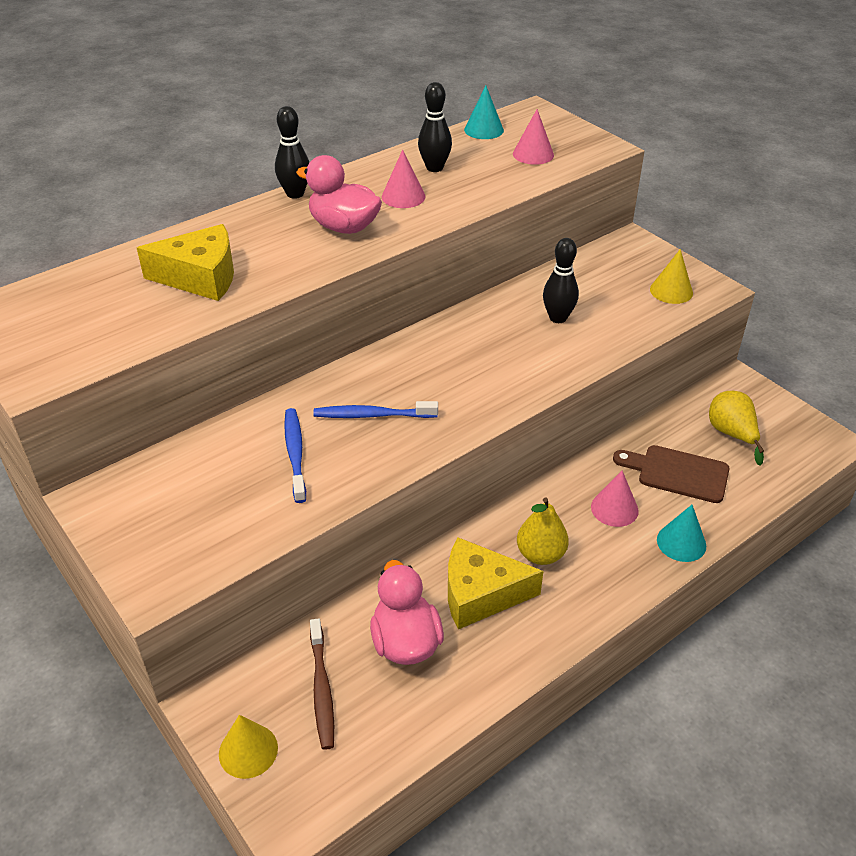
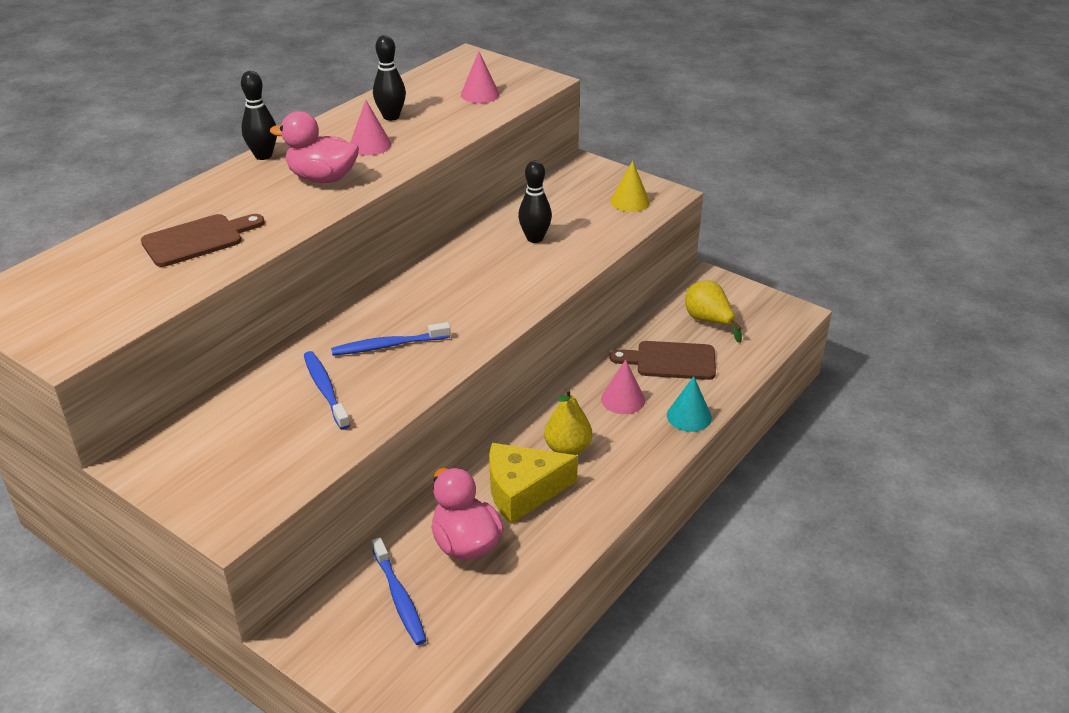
camera: 15 degrees left, 5 degrees down
(201, 277) = (198, 239): yellow cheese -> brown cutting board
(248, 750) = (345, 662): yellow cone -> none
(322, 689) = (399, 597): brown toothbrush -> blue toothbrush
(484, 130) = (426, 78): turquoise cone -> none

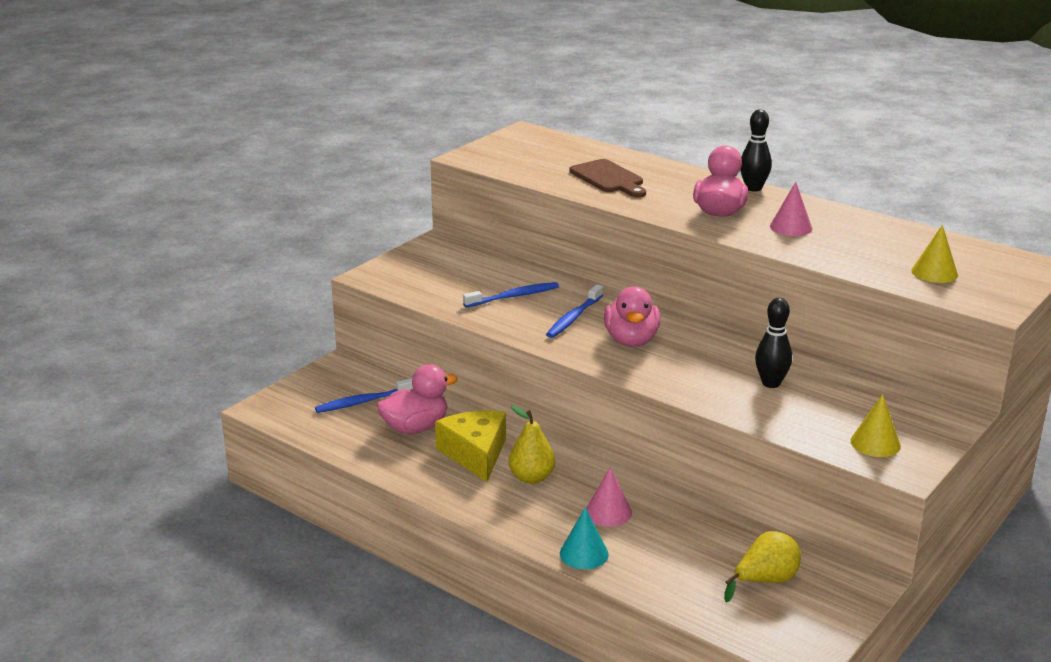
camera: 90 degrees right, 10 degrees down
(388, 345) = (574, 318): blue toothbrush -> blue toothbrush turned 135 degrees counterclockwise
(391, 117) = (856, 233): black bowling pin -> none
(446, 309) = (631, 340): none -> pink duck
(480, 94) = (934, 273): pink cone -> yellow cone
(670, 361) = (680, 547): brown cutting board -> none

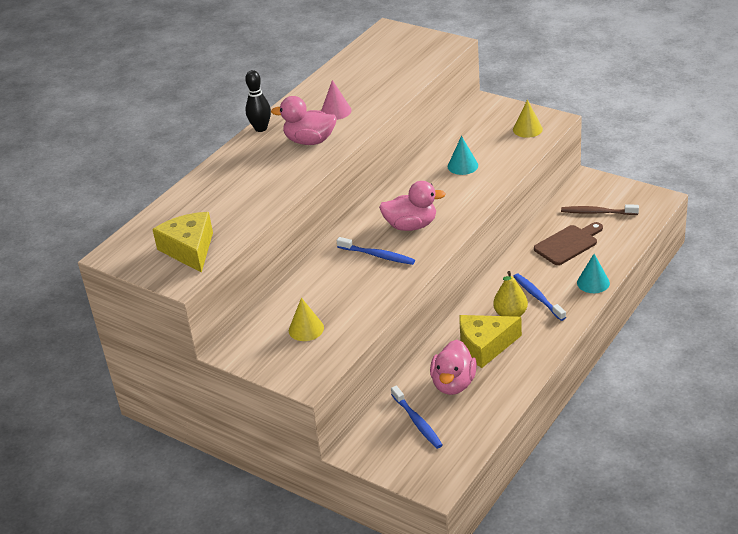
camera: 90 degrees left, 10 degrees up
(415, 428) = (453, 384): pink duck -> pink duck turned 135 degrees counterclockwise
(513, 296) = (343, 290): blue toothbrush -> blue toothbrush (537, 297)
(517, 159) = (189, 249): none -> yellow cheese
(608, 512) = (543, 276): pink cone -> none
(609, 178) = (238, 196): brown cutting board -> brown cutting board (568, 244)
(765, 581) = (597, 212): yellow pear -> brown toothbrush
(771, 383) = (462, 166): black bowling pin -> turquoise cone
(934, 273) = (405, 61): yellow cone -> yellow cone (306, 329)

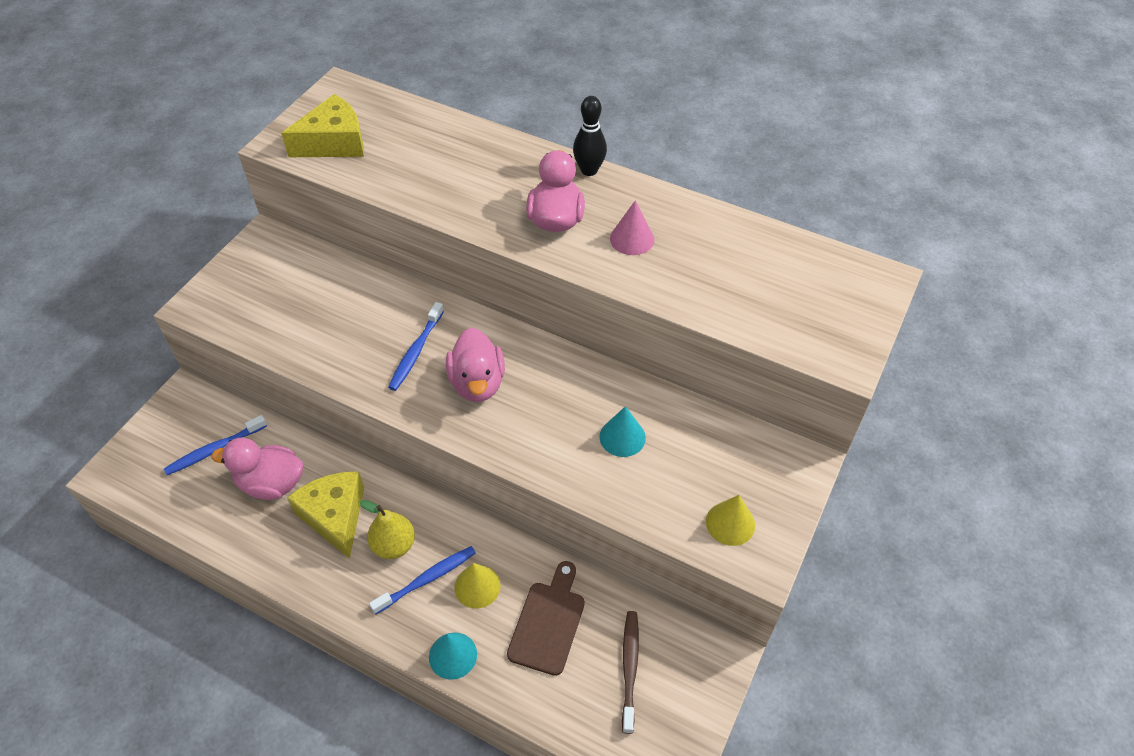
camera: 80 degrees right, 15 degrees up
(306, 329) = (285, 296): yellow cone -> yellow cone (477, 586)
(568, 244) = (548, 622): brown cutting board -> brown cutting board turned 120 degrees counterclockwise

